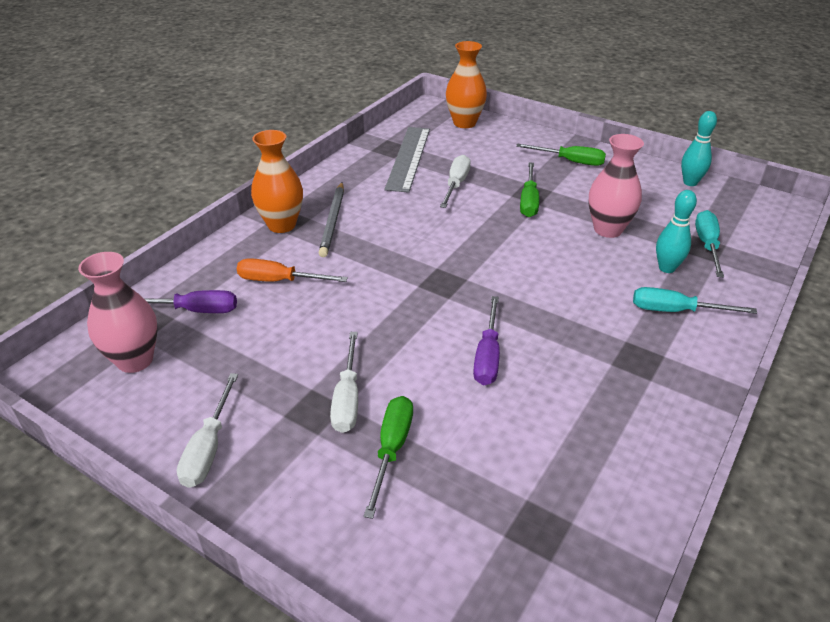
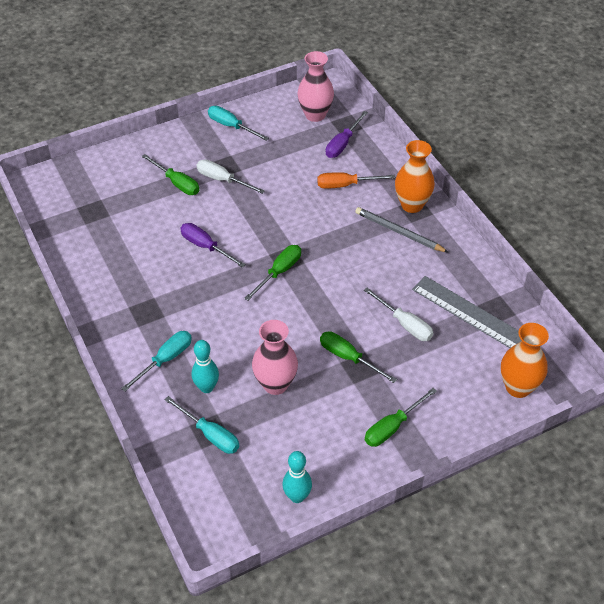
camera: 120 degrees right, 10 degrees up
(208, 448) = (231, 126): white screwdriver -> turquoise screwdriver
(279, 281) = (345, 185): orange screwdriver -> orange screwdriver turned 135 degrees counterclockwise
(468, 279) = (279, 272): none -> green screwdriver

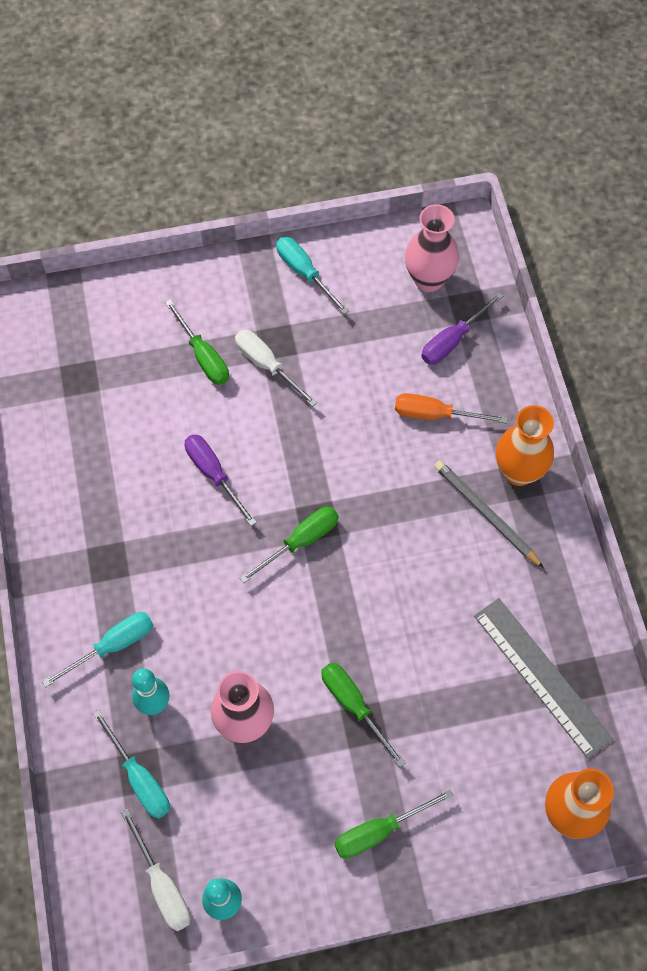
camera: 15 degrees right, 15 degrees up
(405, 324) = (446, 671): white screwdriver -> white screwdriver (162, 885)

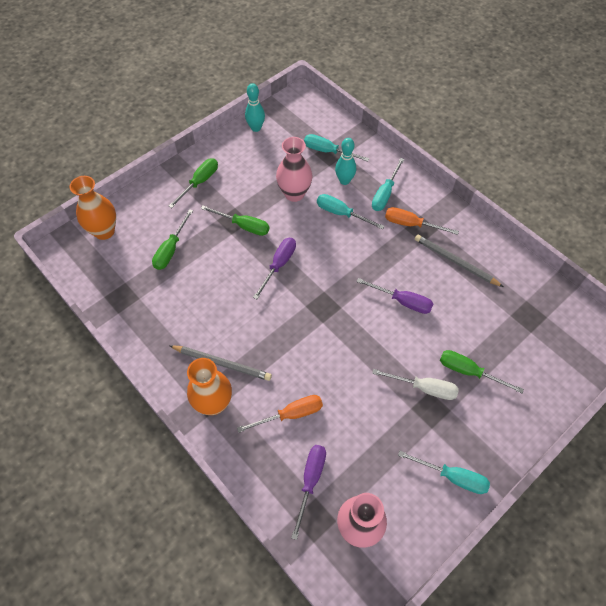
camera: 150 degrees right, 5 degrees down
(104, 489) = (455, 262): none -> grey pencil
(116, 575) = (411, 224): none -> orange screwdriver
(162, 885) = (287, 122): white screwdriver -> none
(199, 647) = (341, 213): none -> turquoise screwdriver
(301, 541) = (325, 290): green screwdriver -> green screwdriver (171, 249)
(339, 612) = (279, 265): none -> purple screwdriver
(542, 676) = (145, 288): grey ruler -> none

